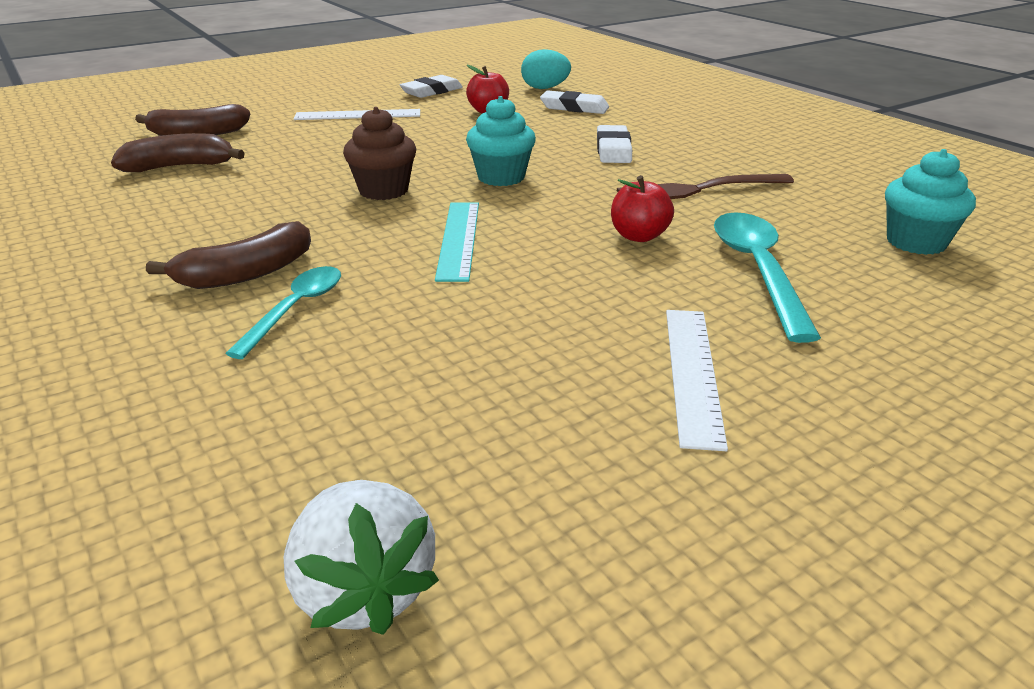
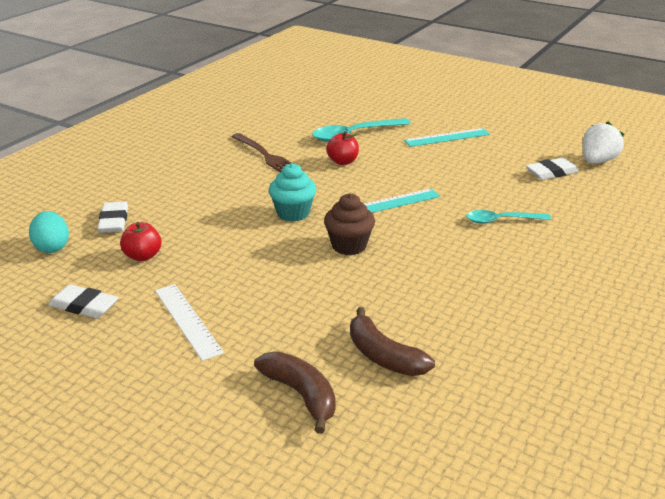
camera: 115 degrees left, 0 degrees up
(247, 273) = (489, 247): brown banana -> none
(613, 150) = (213, 189): white eraser -> white eraser (551, 172)
(693, 373) = (447, 137): white ruler -> turquoise ruler
(916, 242) = (294, 110): turquoise cupcake -> none

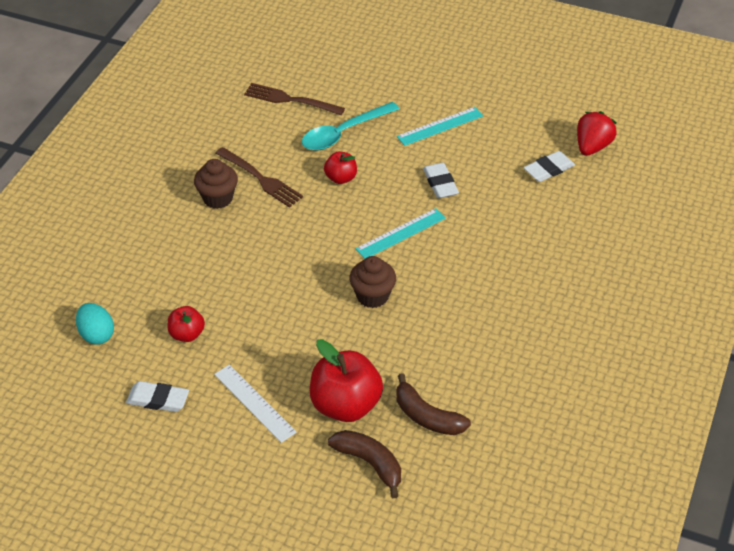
camera: 10 degrees left, 15 degrees up
(114, 221) = (141, 292): white eraser -> white eraser (440, 183)
(221, 165) = (218, 198): none -> brown cupcake
(290, 334) = (345, 405): none -> red apple
(293, 213) = (310, 260): turquoise cupcake -> none
(312, 112) = (290, 100): none -> brown fork
(501, 220) = (506, 244): turquoise spoon -> none
(597, 161) = (592, 146): white strawberry -> red strawberry

